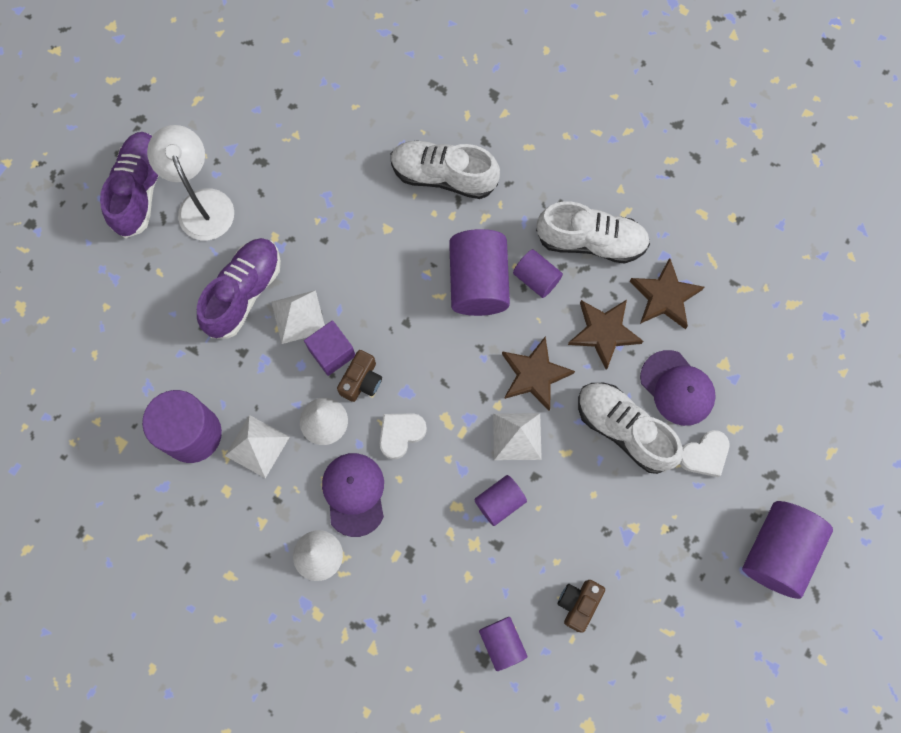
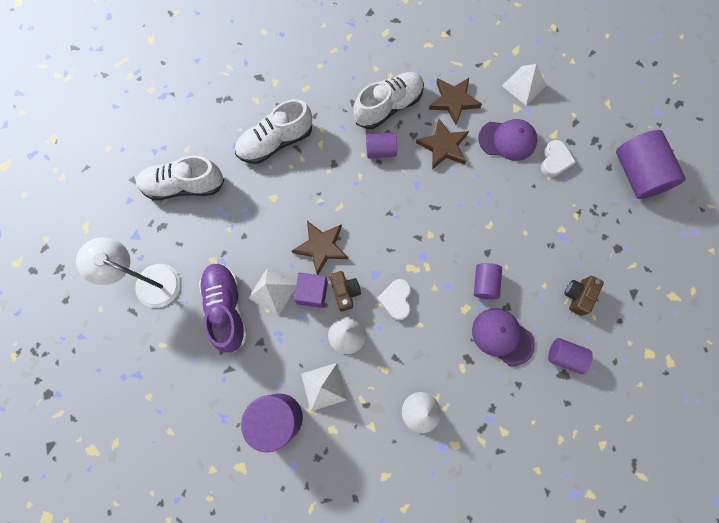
camera: 45 degrees left, 0 degrees up
(139, 190) = (101, 309): purple shoe -> none
(354, 494) = (405, 357): purple cap -> purple cap (502, 336)
(478, 282) = (352, 180): purple cylinder -> none
(517, 436) = (457, 241): white pyramid -> white pyramid (524, 85)
(534, 375) = (432, 201): brown star -> brown star (321, 247)
(578, 603) = (577, 296): brown camera -> brown camera turned 45 degrees clockwise
(624, 429) = (504, 185): white shoe -> white shoe (184, 186)

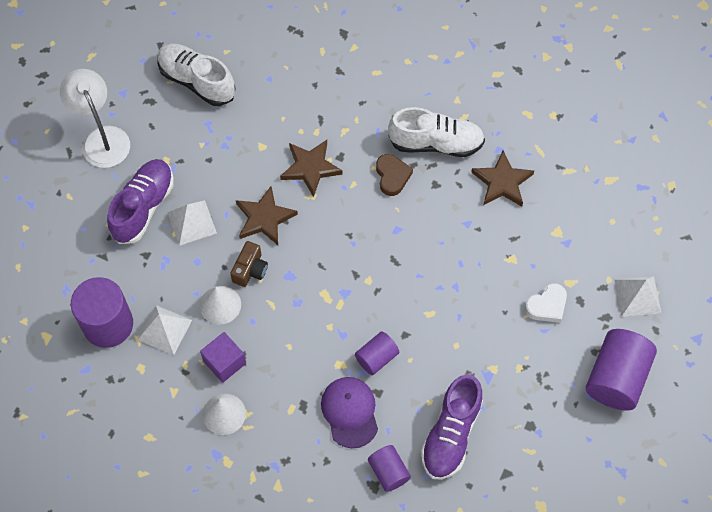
camera: 40 degrees right, 10 degrees down
(275, 142) = (306, 101): white shoe -> none
(312, 293) = (223, 249): purple cube -> purple cube (224, 362)
(380, 150) = (392, 176): purple cylinder -> brown heart
(396, 300) = (287, 310): white heart -> none
(443, 146) = (453, 215): brown star -> brown star (310, 168)
(507, 140) = (519, 254): purple cap -> none
(524, 85) = (585, 217): white pyramid -> white pyramid (637, 296)
(577, 296) = (451, 434): brown camera -> purple shoe

